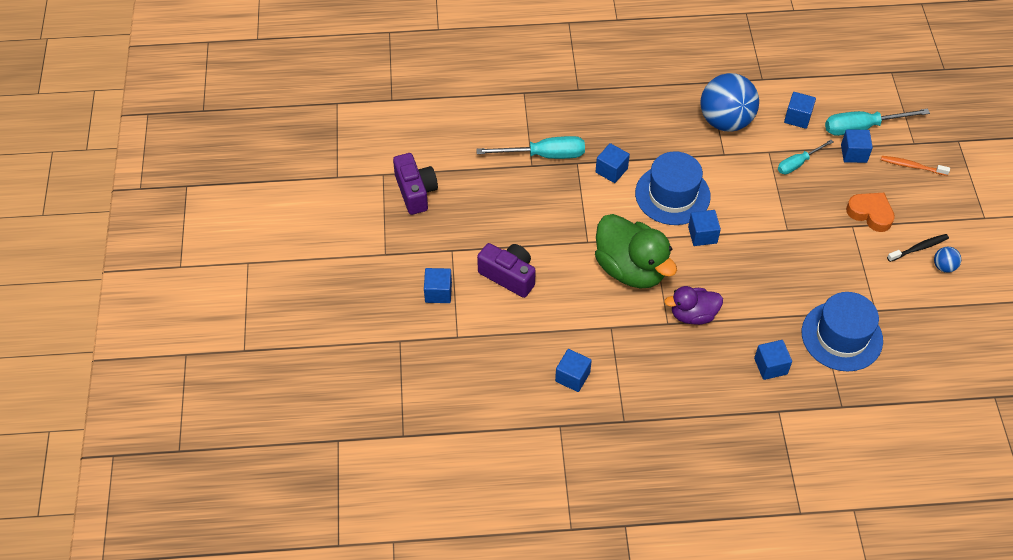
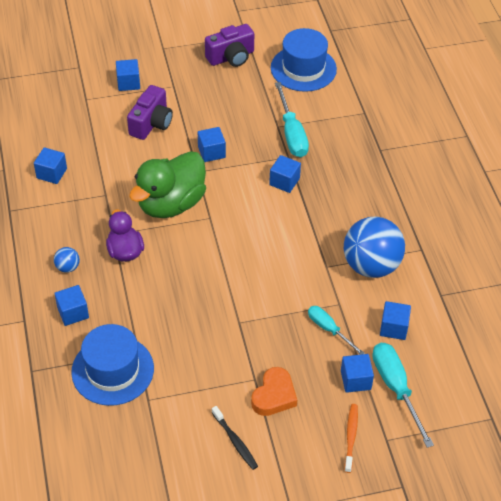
camera: 80 degrees right, 5 degrees down
(672, 195) = (264, 228): blue hat -> blue hat (303, 68)
(702, 235) = (219, 254): blue cube -> blue cube (211, 152)
(943, 266) = (214, 465): blue ball -> blue ball (68, 267)

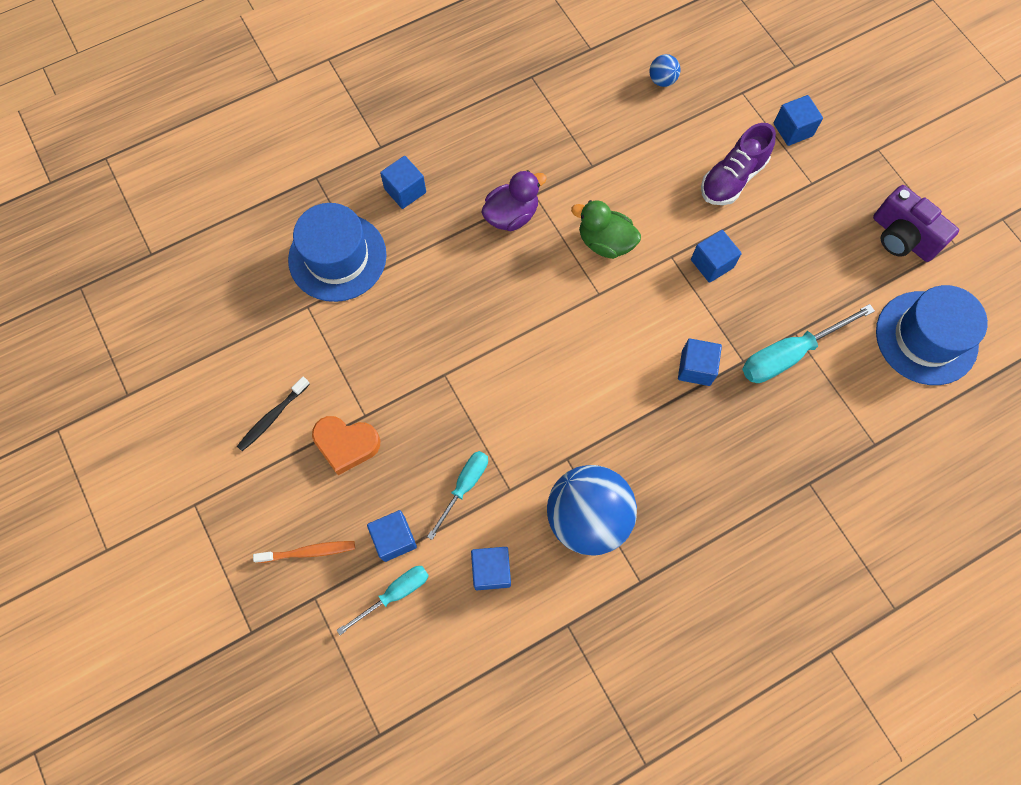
camera: 75 degrees right, 20 degrees up
(51, 173) = (604, 98): blue cube -> none
(68, 267) = (468, 163): blue ball -> blue ball (662, 80)
(151, 123) = (732, 178): purple camera -> purple shoe
(171, 204) = (605, 242): green duck -> green duck, size x0.59
(396, 388) = (395, 594): turquoise screwdriver -> turquoise screwdriver, size x0.63

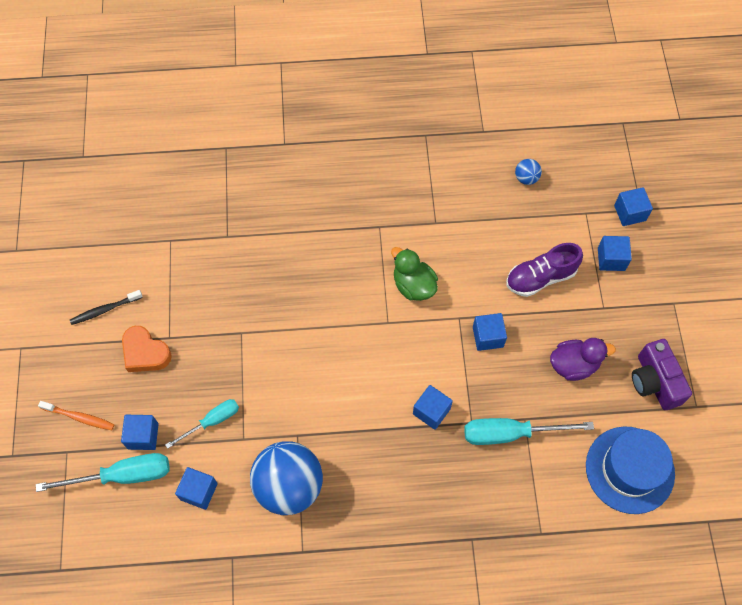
camera: 25 degrees right, 5 degrees down
(337, 257) = (210, 213): blue hat -> none
(395, 594) = (123, 475): turquoise screwdriver -> turquoise screwdriver, size x1.58
(405, 191) = (285, 184): blue cube -> blue cube (629, 213)
(511, 215) = (353, 235): purple duck -> purple duck (574, 365)

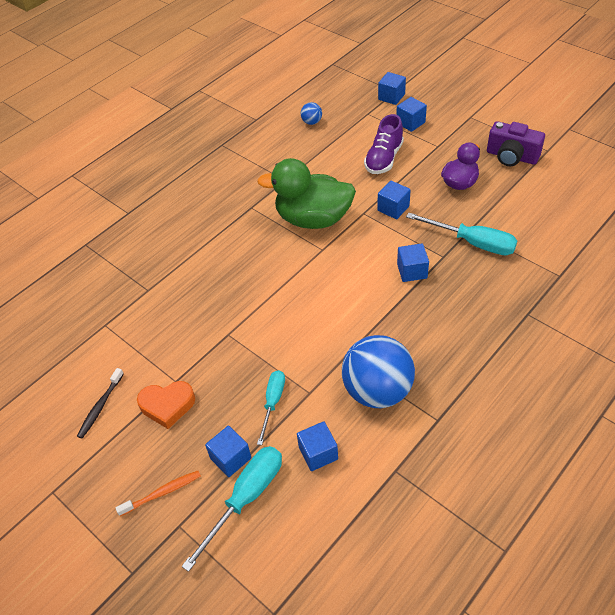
camera: 40 degrees left, 15 degrees down
(413, 285) = (313, 219): green duck -> green duck, size x1.71
(510, 433) = (472, 243): turquoise screwdriver -> turquoise screwdriver turned 105 degrees counterclockwise
(629, 469) = (558, 205): blue hat -> none

